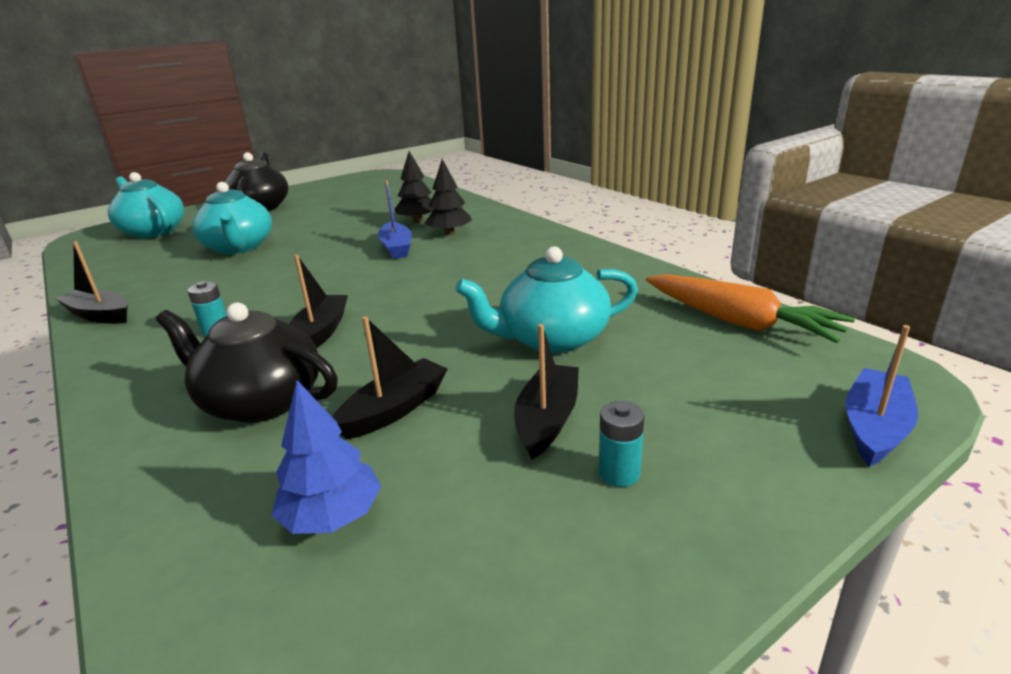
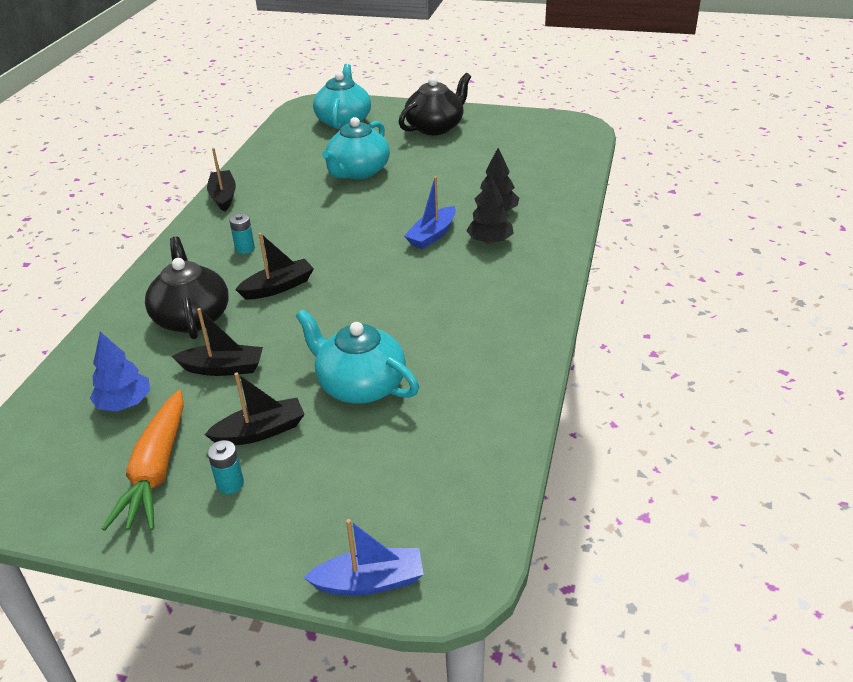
camera: 50 degrees right, 10 degrees up
(738, 321) = (476, 465): orange carrot -> orange carrot (156, 470)

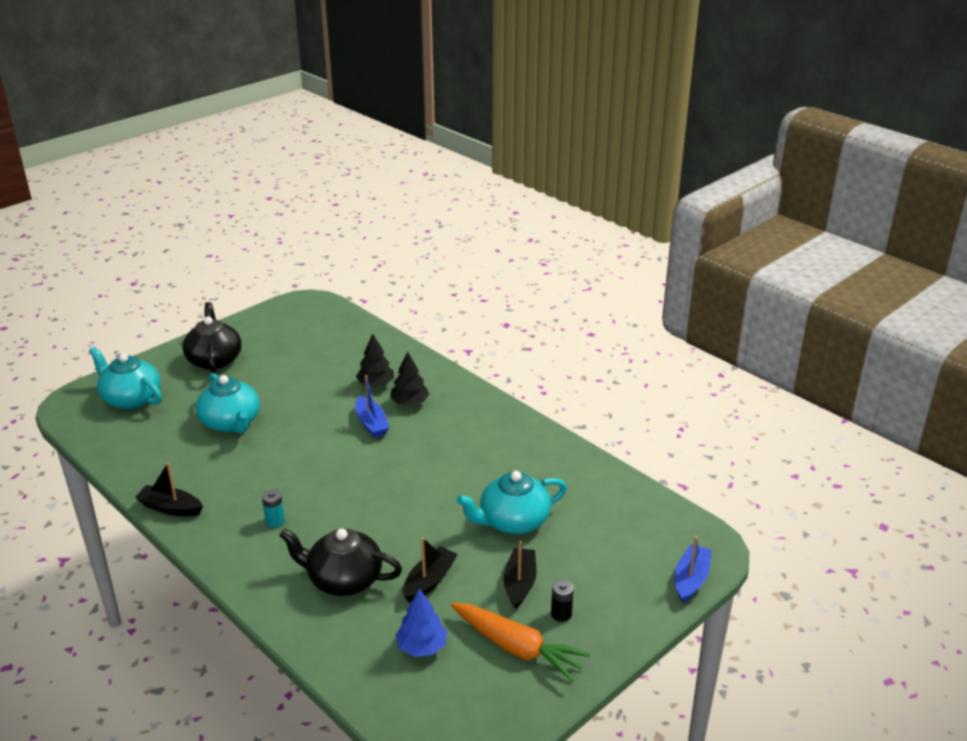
camera: 60 degrees left, 5 degrees down
(230, 484) = (561, 614): turquoise battery -> black battery
(278, 287) = (353, 521): black boat -> none

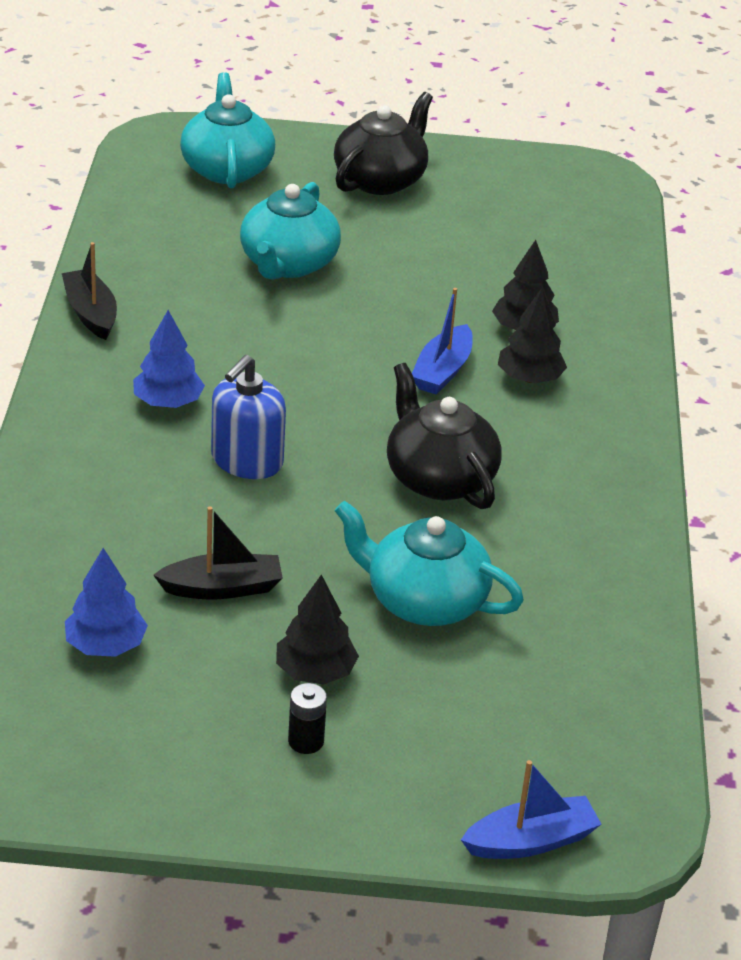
camera: 45 degrees right, 5 degrees up
(275, 521) = (168, 402): turquoise battery -> blue tree
(343, 579) = (139, 515): black teapot -> black teapot (439, 478)
(351, 520) = (246, 460): none -> blue soap dispenser
(516, 648) = (198, 731): orange carrot -> none
(519, 583) = (315, 671): black boat -> black tree

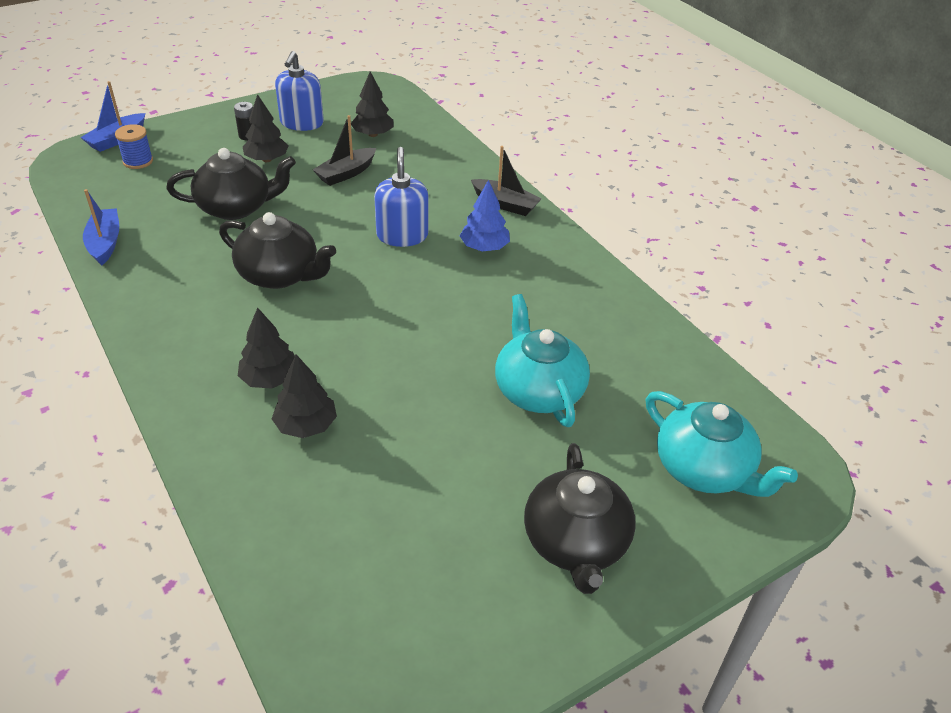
camera: 145 degrees right, 5 degrees up
(91, 313) = (602, 281): black boat -> black boat (505, 204)
(106, 645) = (373, 134): blue tree -> black tree
(193, 729) = (301, 123): none -> blue soap dispenser
(424, 601) = (236, 207): turquoise teapot -> black teapot
(442, 371) = (339, 352): blue boat -> blue boat (105, 243)
(519, 766) = (138, 161): none -> blue spool

